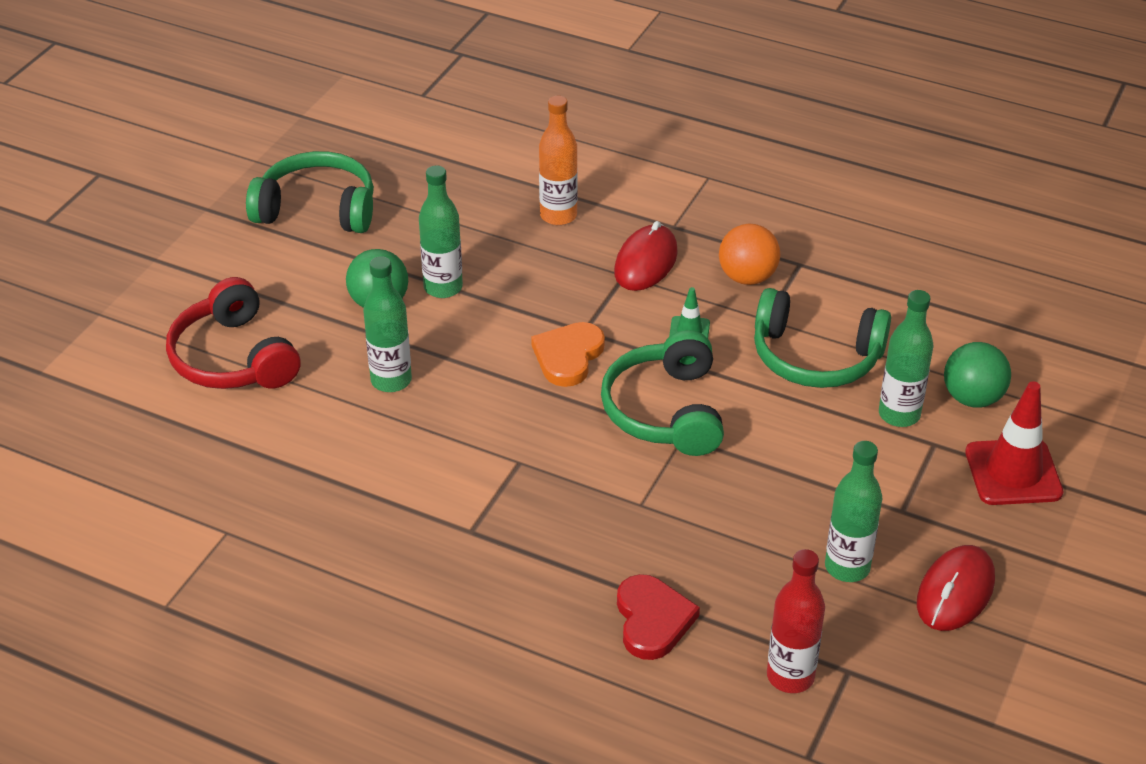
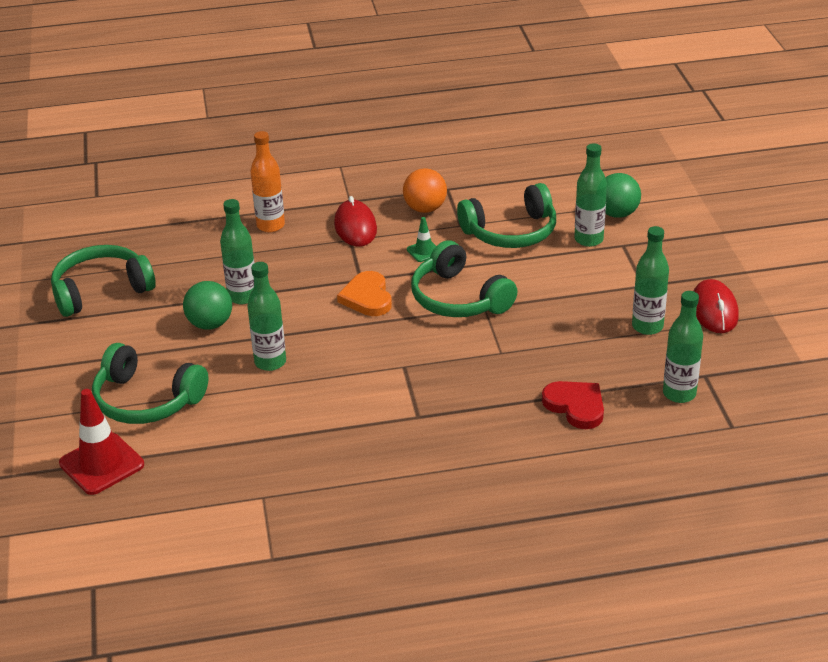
camera: 35 degrees left, 5 degrees down
(233, 358) = (146, 400): red headphones -> green headphones
(790, 676) = (679, 394): red bottle -> green bottle
(1013, 472) = (678, 239): red traffic cone -> red traffic cone (102, 464)

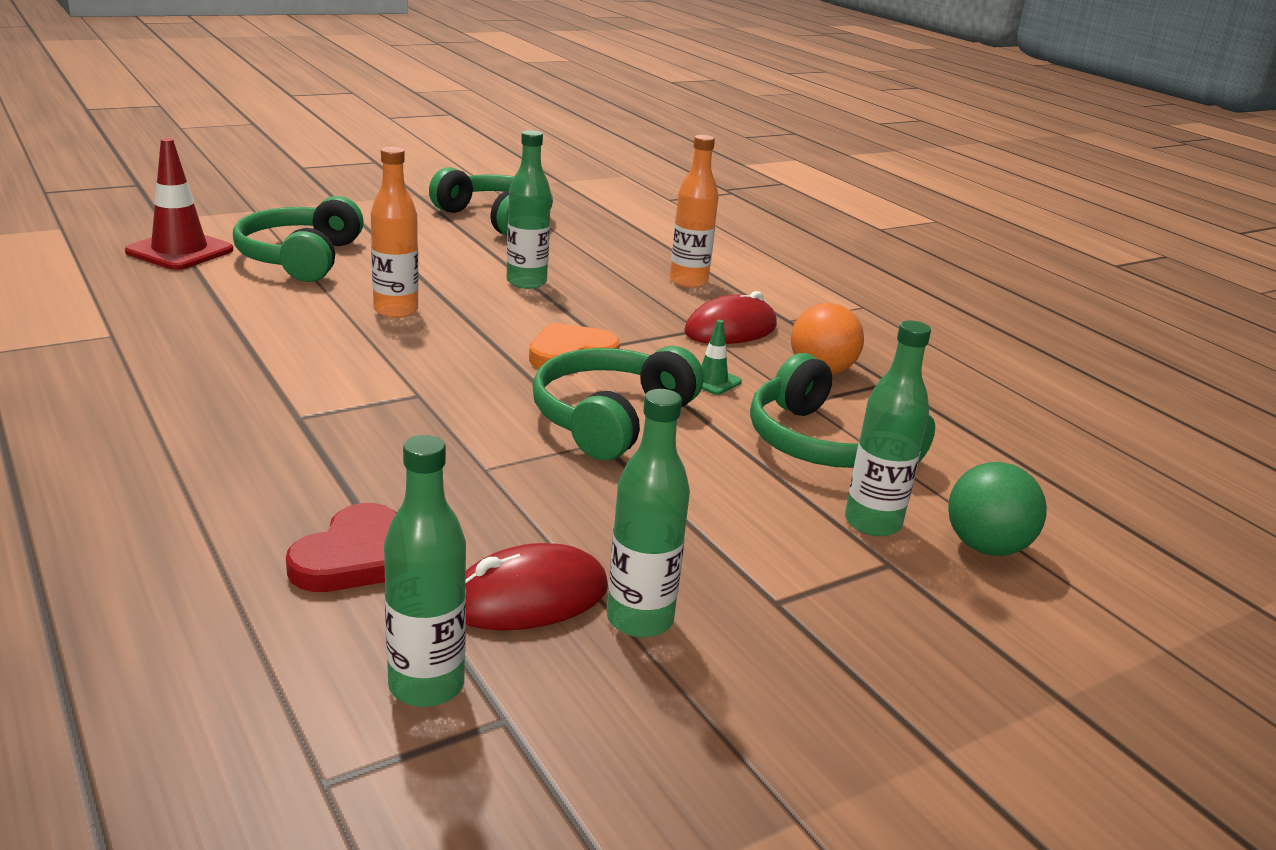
camera: 65 degrees right, 10 degrees down
(210, 324) = (460, 272): green ball -> none
(270, 362) = (396, 310): green bottle -> orange bottle
(714, 310) = (753, 712): red mouse -> red mouse (528, 598)

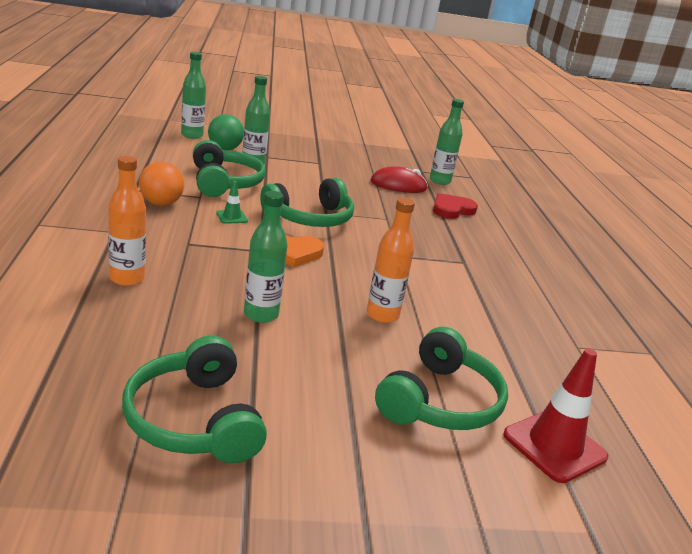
camera: 155 degrees left, 0 degrees up
(640, 619) = (367, 172): green bottle -> green bottle (192, 135)
(730, 329) = (167, 237): red mouse -> none

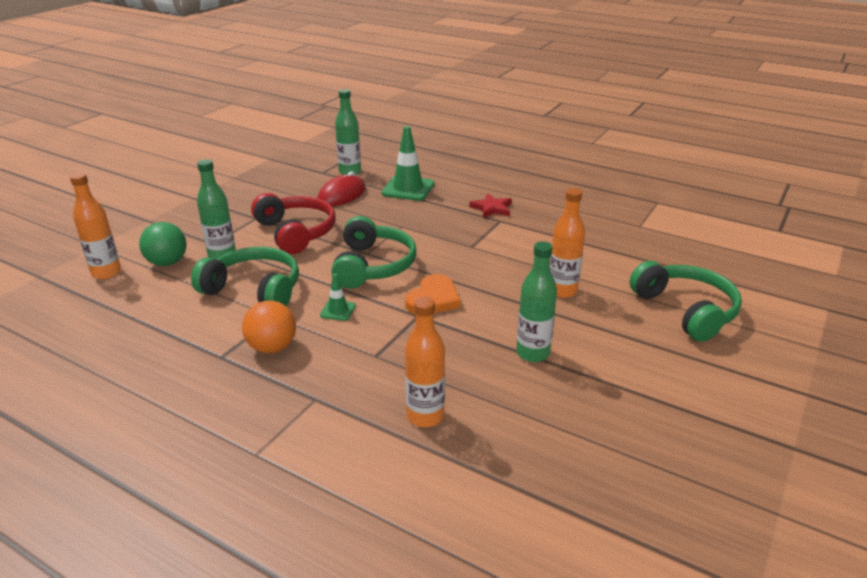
camera: 50 degrees left, 5 degrees up
(192, 135) = (106, 273): green bottle -> orange bottle
(194, 420) = (675, 439): green headphones -> none
(318, 180) = (296, 232): none -> red headphones
(452, 209) = (408, 189): red heart -> green traffic cone
(479, 254) = (492, 208): none -> red star
(554, 446) = (746, 285): red traffic cone -> none

